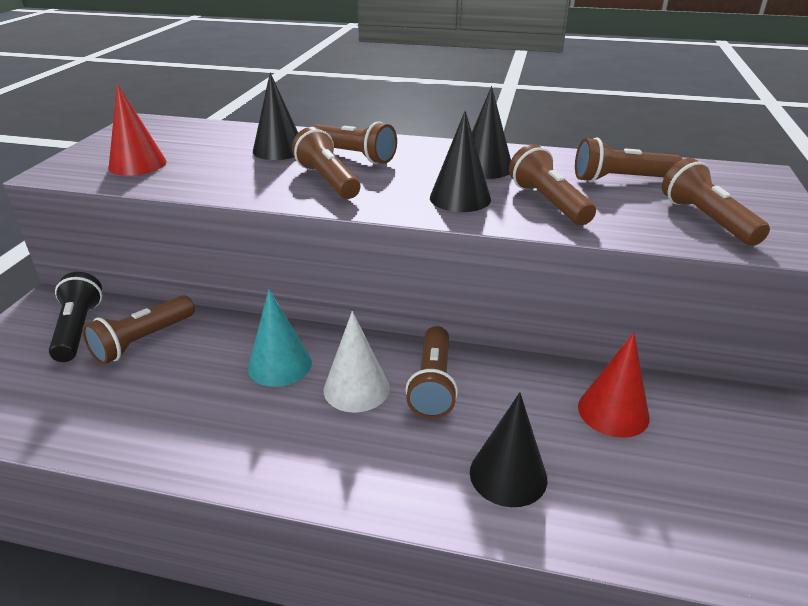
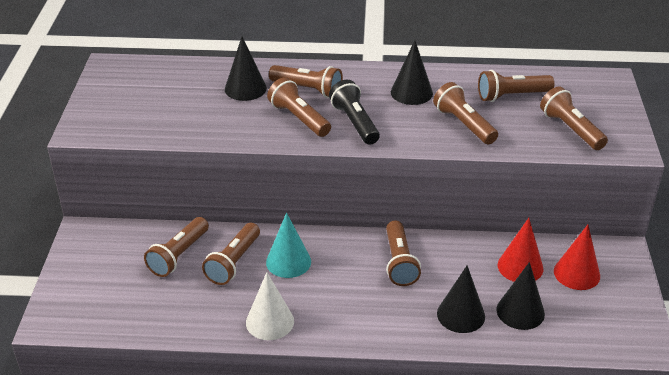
camera: 10 degrees left, 5 degrees up
(78, 329) = (123, 252): black flashlight -> black flashlight (354, 123)
(137, 164) = (141, 116): red cone -> red cone (576, 273)
(207, 358) = (233, 263): none -> brown flashlight
(356, 389) = (348, 272): white cone -> white cone (270, 322)
(460, 198) = (401, 126): black cone -> black cone (520, 311)

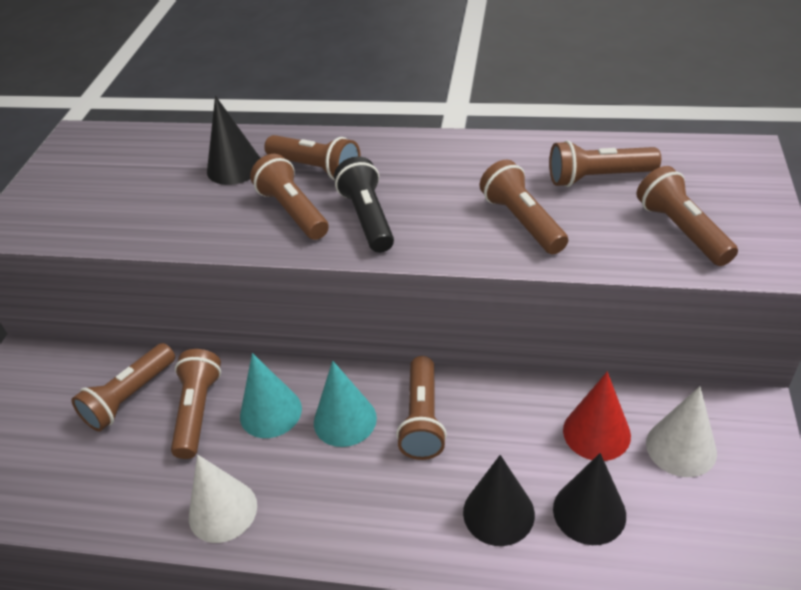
camera: 10 degrees right, 5 degrees up
(233, 263) = (198, 411): brown flashlight -> brown flashlight turned 150 degrees clockwise
(344, 265) = (345, 420): none -> turquoise cone
(411, 92) = (456, 173): black cone -> none
(576, 273) = (681, 447): red cone -> white cone

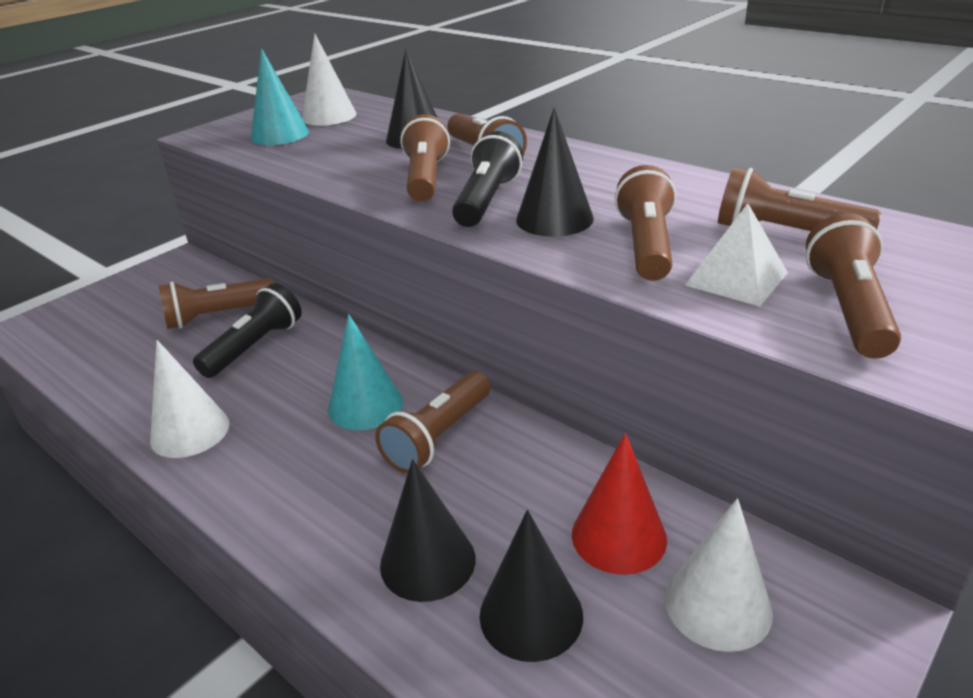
camera: 30 degrees right, 10 degrees down
(117, 164) = (329, 116): none -> white cone
(198, 411) = (255, 346): brown flashlight -> black flashlight
(270, 412) = (310, 371): turquoise cone -> turquoise cone (280, 135)
(437, 219) = (554, 219): none -> black cone
(602, 230) = (736, 279): none -> white pyramid

